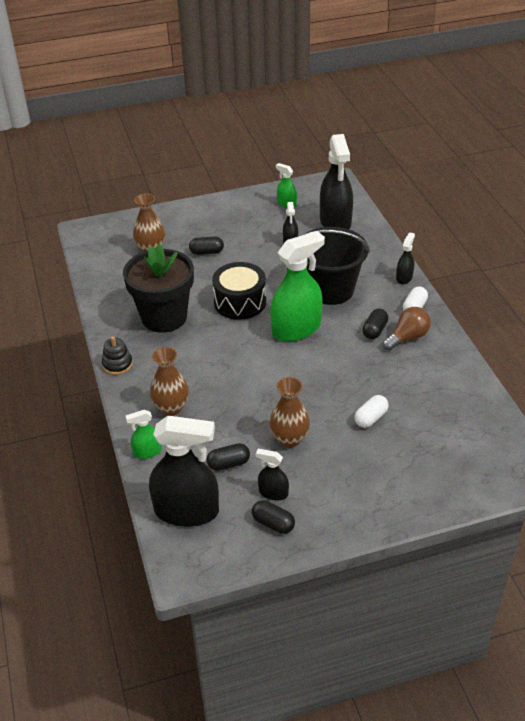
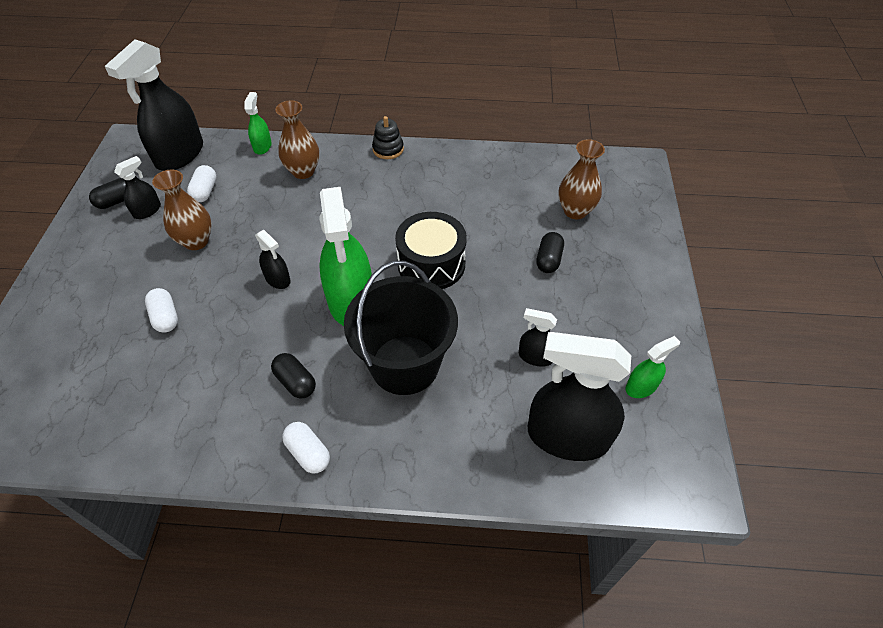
camera: 110 degrees right, 10 degrees up
(164, 317) = (440, 195): black flower pot -> none
(228, 463) = (205, 191): black capsule -> white capsule
(404, 277) = (381, 473): black spray bottle -> black spray bottle (278, 279)
(407, 337) = (258, 415): brown light bulb -> none

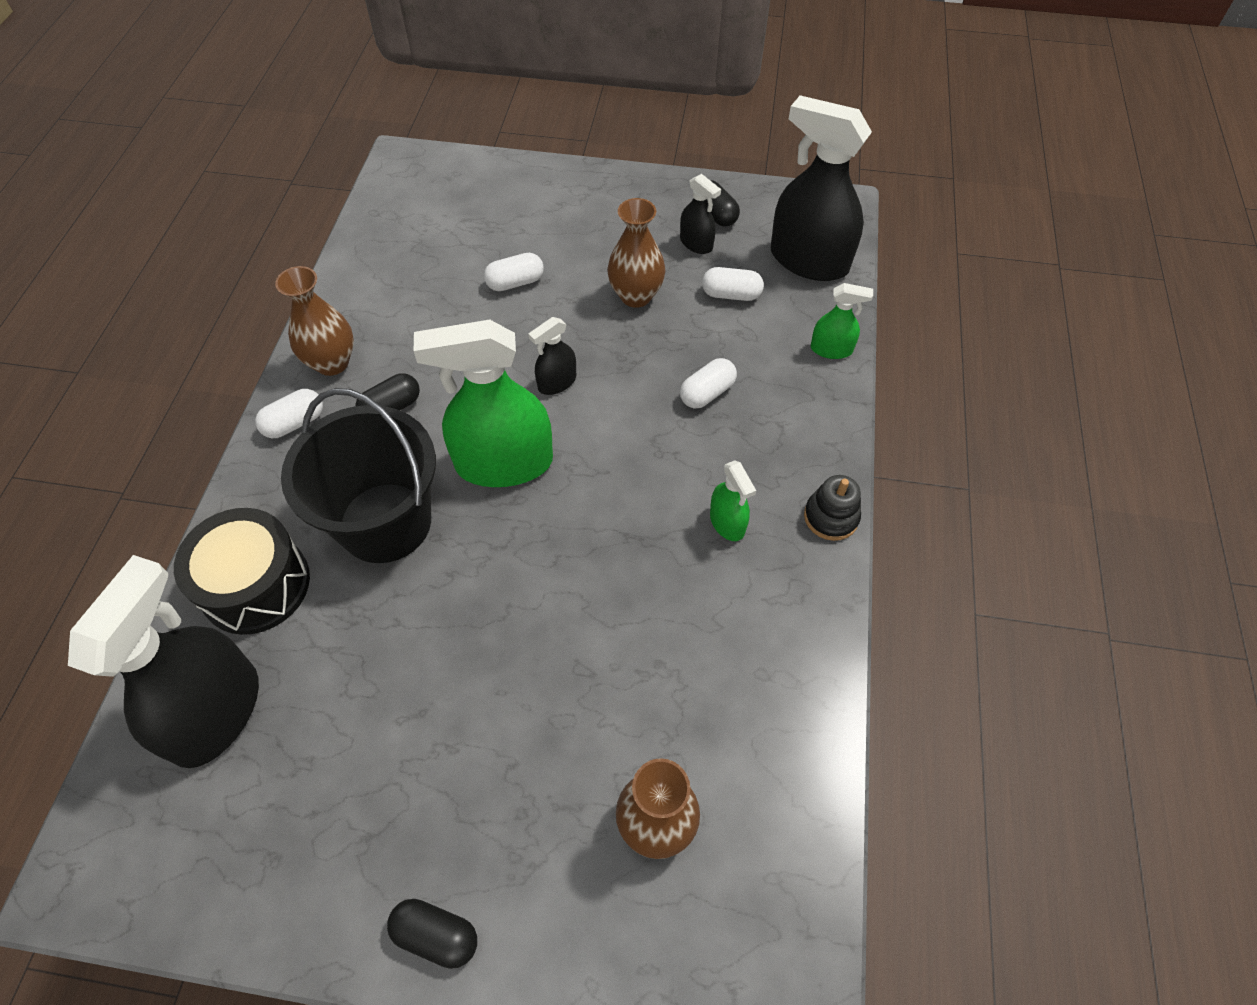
camera: 95 degrees right, 5 degrees up
(294, 201) = (707, 393): none -> white capsule
(303, 171) = (772, 402): brown vase -> brown vase (332, 363)
(431, 264) = (557, 566): black drum -> black drum (255, 585)
(535, 357) = (354, 692): black spray bottle -> none
(548, 260) = (540, 748): black capsule -> black capsule (436, 935)
(641, 387) = (258, 844): green spray bottle -> green spray bottle (727, 522)

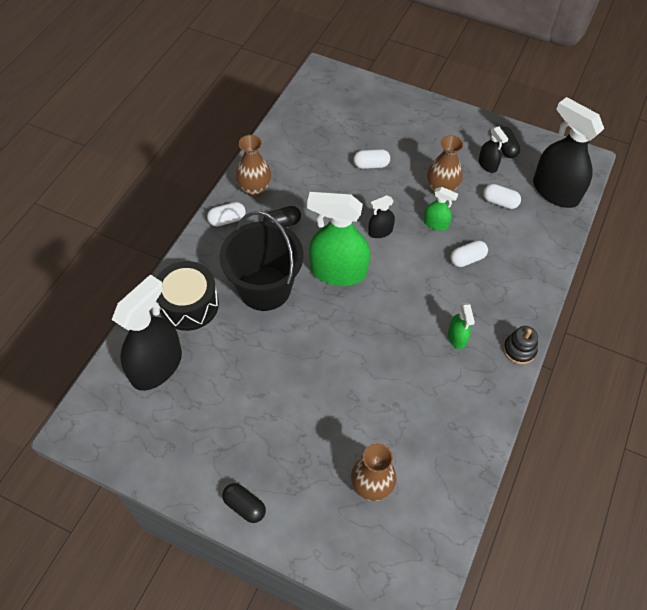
camera: 15 degrees right, 0 degrees up
(831, 349) = (551, 250): green spray bottle -> green spray bottle (436, 224)

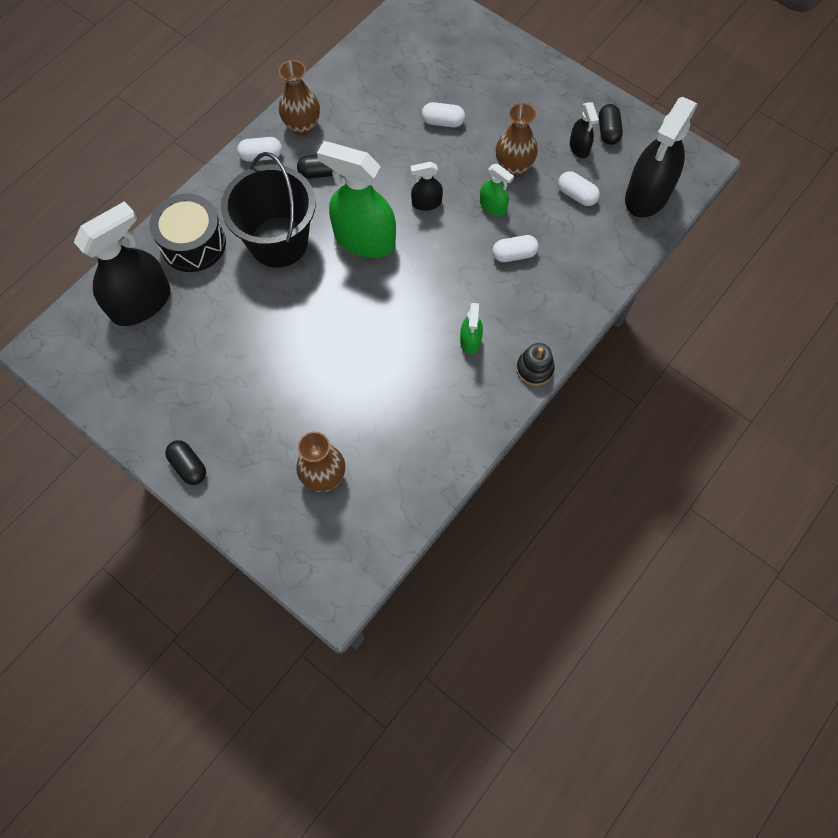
camera: 15 degrees right, 10 degrees up
(555, 191) = (647, 195): black spray bottle -> black spray bottle turned 120 degrees counterclockwise

